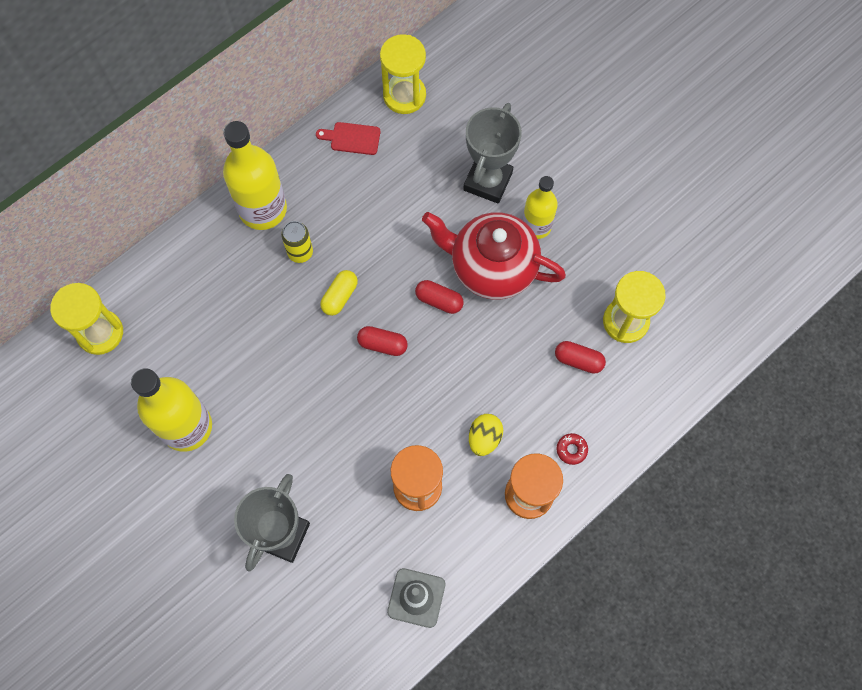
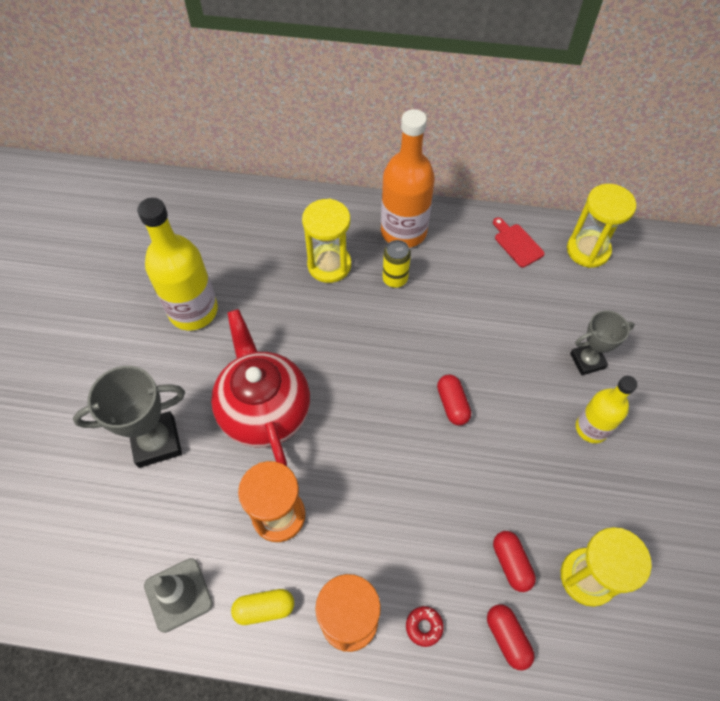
camera: 50 degrees right, 10 degrees down
(100, 333) = (219, 208): yellow hourglass -> yellow hourglass (329, 265)
(263, 209) = (403, 231): yellow bottle -> orange bottle
(340, 296) = (386, 331): yellow capsule -> yellow capsule (264, 608)
(382, 344) = (376, 391): red capsule -> red capsule (507, 638)
(484, 438) = (368, 537): yellow egg -> none
(487, 181) = (587, 361): grey trophy -> grey trophy, size x0.65
(491, 267) = (520, 422): red teapot -> red teapot (264, 410)

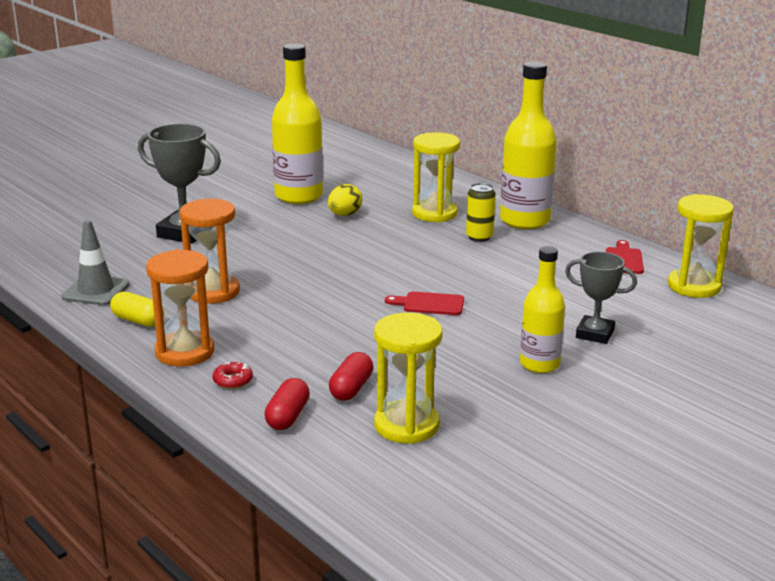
camera: 40 degrees right, 35 degrees down
(262, 315) = (344, 215): none -> yellow egg
(264, 410) = (278, 250): red teapot -> none
(403, 231) = (525, 220): orange bottle -> yellow bottle
(452, 404) = (429, 304): red capsule -> red cutting board

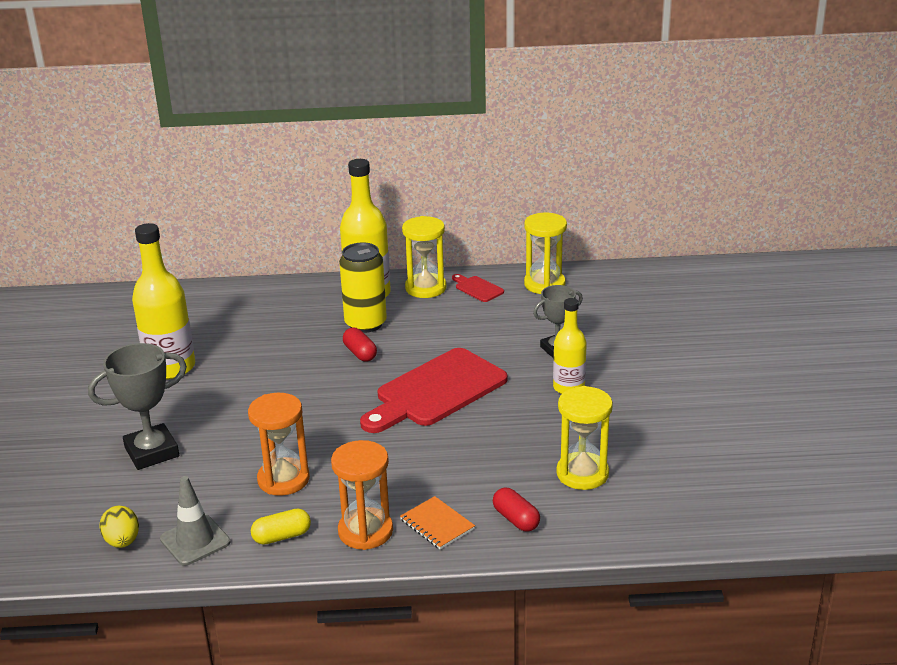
camera: 50 degrees left, 5 degrees up
(233, 380) = (437, 524): red donut -> orange notebook
(344, 215) = (240, 362): yellow egg -> yellow egg (122, 541)
(351, 388) = (510, 476): red capsule -> red capsule (360, 353)
(429, 304) = (436, 391): red cutting board -> red cutting board, size x2.35
(434, 213) = (300, 323): yellow hourglass -> yellow hourglass (425, 288)
(479, 237) = (365, 324): yellow can -> yellow can, size x1.70

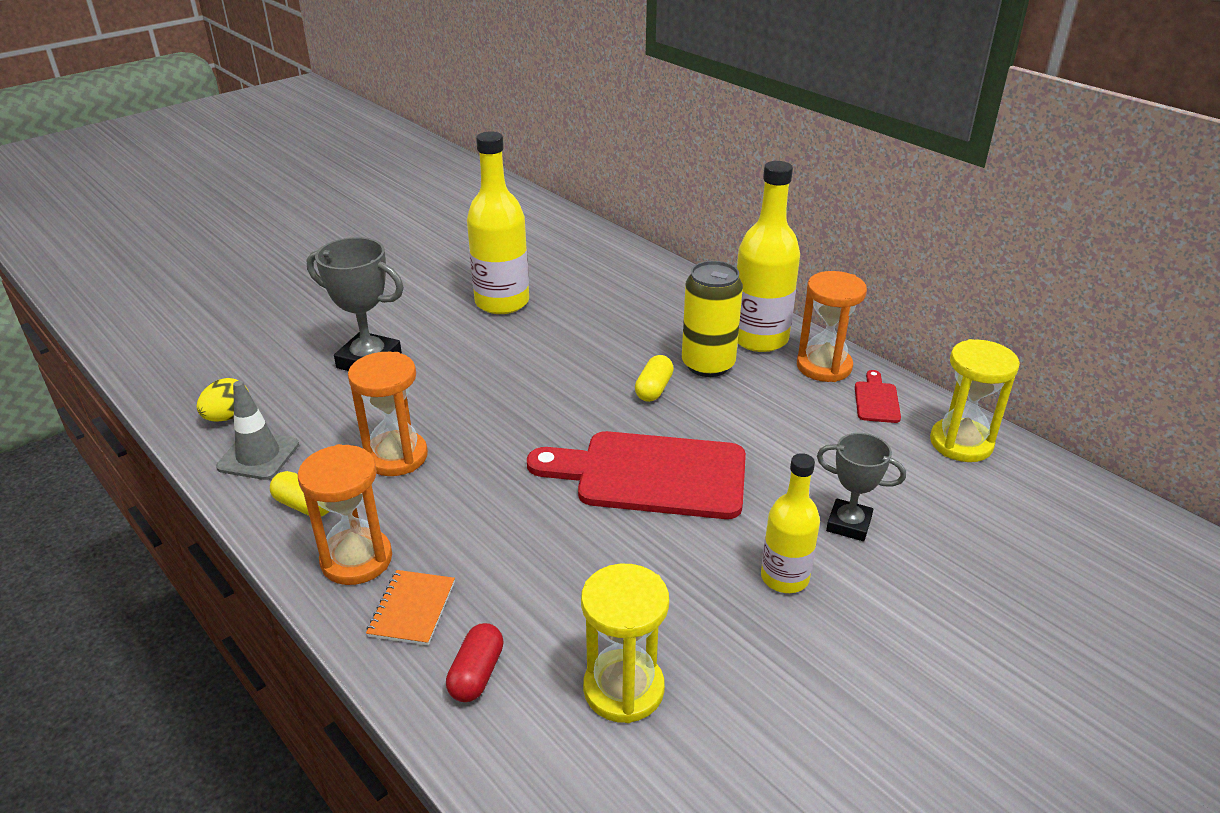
camera: 50 degrees right, 5 degrees up
(360, 353) = (653, 389): red capsule -> yellow capsule
(425, 288) = (824, 366): yellow hourglass -> orange hourglass

